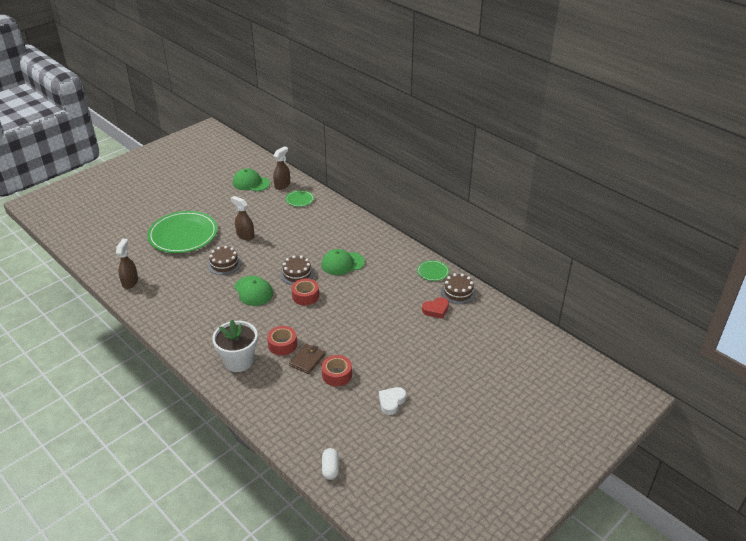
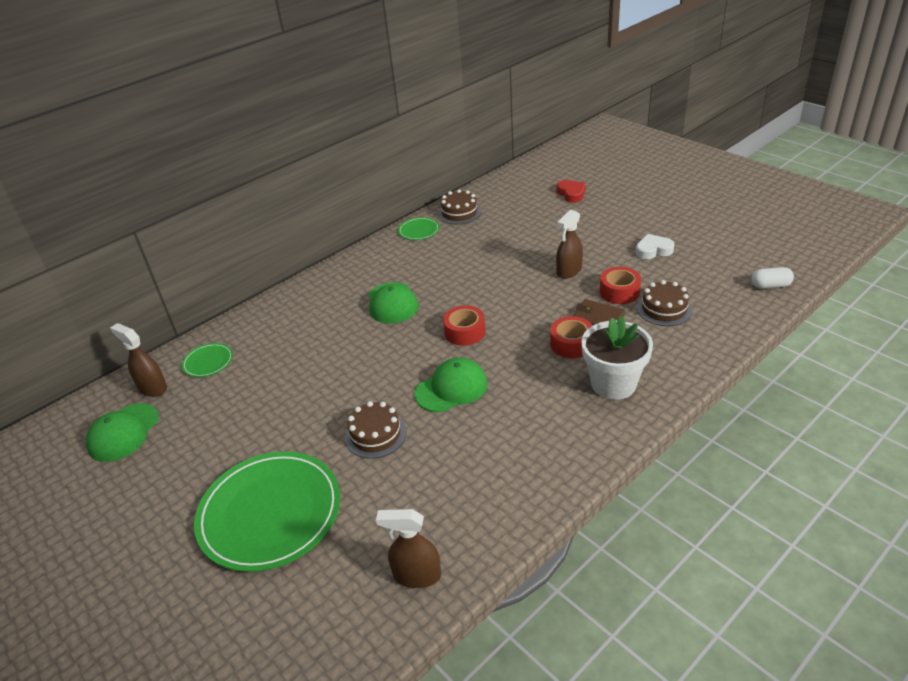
camera: 85 degrees left, 0 degrees up
(245, 235) = (296, 418): brown spray bottle -> brown spray bottle (569, 271)
(297, 274) = (411, 345): brown cake -> brown cake (664, 309)
(391, 402) = (653, 250): white heart -> white heart turned 135 degrees clockwise
(436, 310) = (492, 226): red heart -> red heart (571, 194)

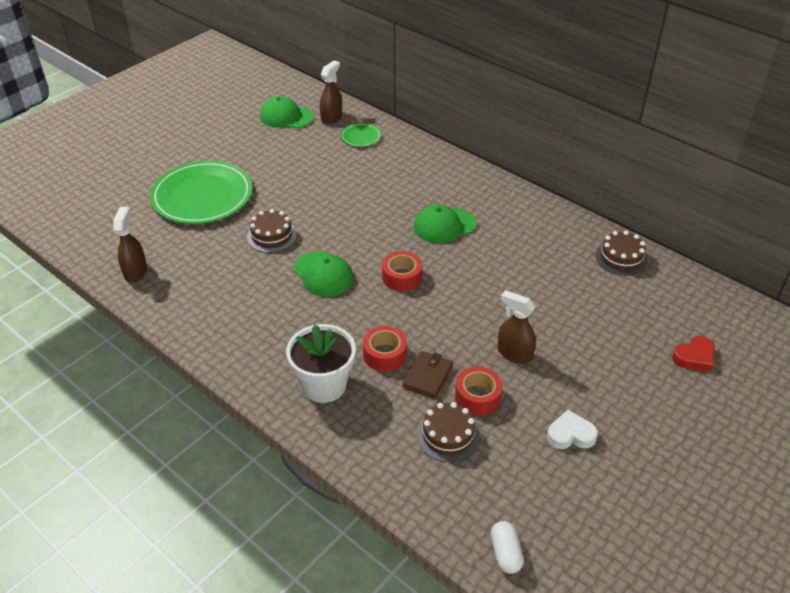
camera: 80 degrees right, 5 degrees up
(419, 230) = (576, 230): green plate -> none
(653, 250) = (570, 435): white heart -> white heart turned 75 degrees counterclockwise

